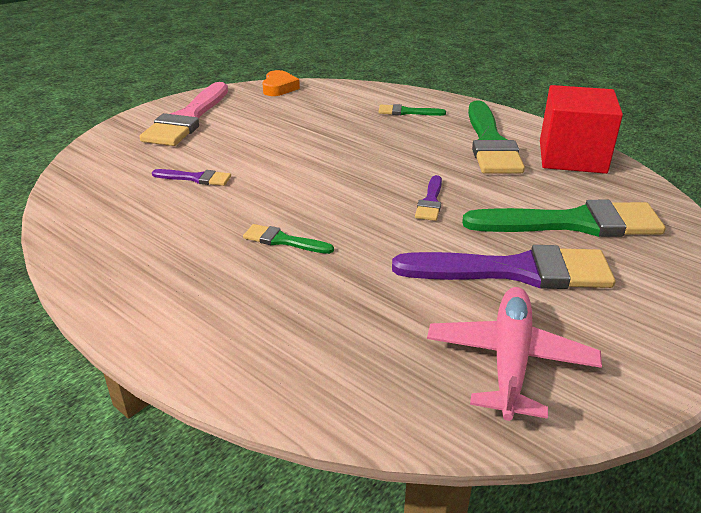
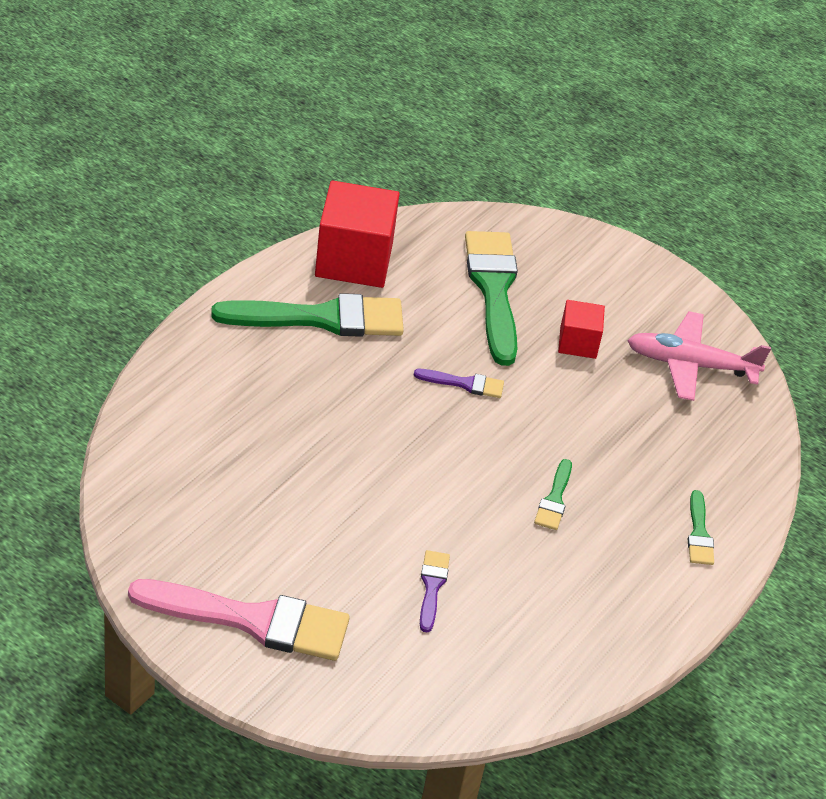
camera: 100 degrees left, 10 degrees up
(279, 88) = (130, 521): orange heart -> none
(407, 112) = (227, 382): green brush -> green brush (699, 533)
(514, 271) = (578, 343): purple brush -> red cube

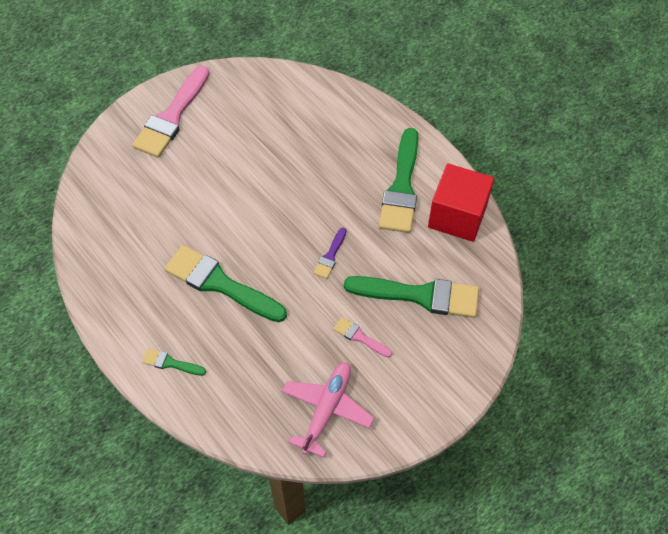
camera: 110 degrees right, 15 degrees up
(432, 587) = (170, 202): purple brush -> none
(554, 499) = (220, 284): green brush -> green brush, size x2.16
(578, 343) = (360, 337): red cube -> pink brush

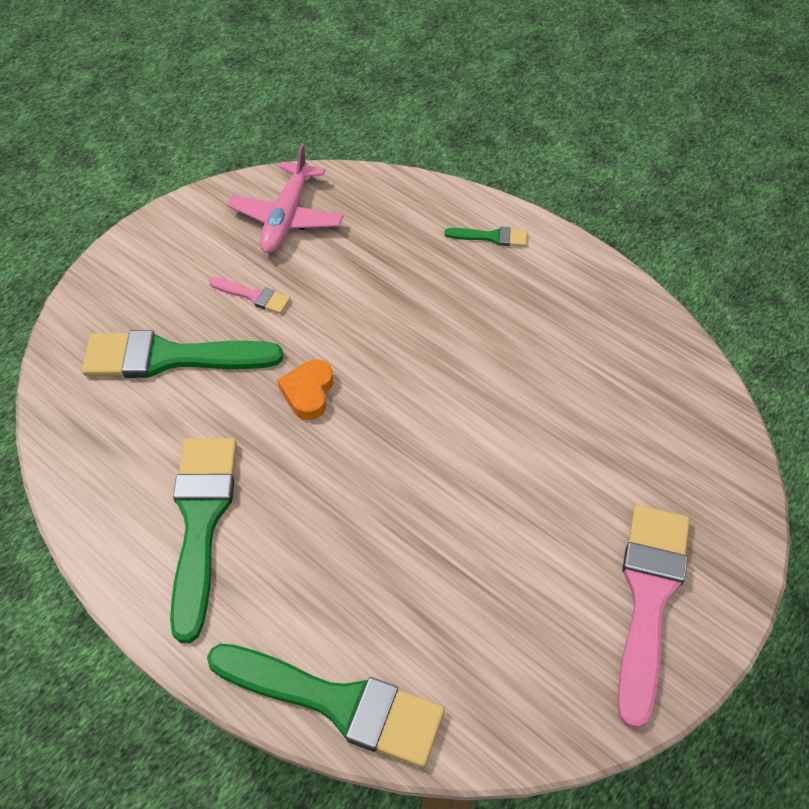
camera: 170 degrees right, 5 degrees down
(220, 284) = (460, 333): green brush -> green brush (337, 703)
(330, 256) = (308, 392): purple brush -> orange heart
(457, 216) = (106, 485): red cube -> none

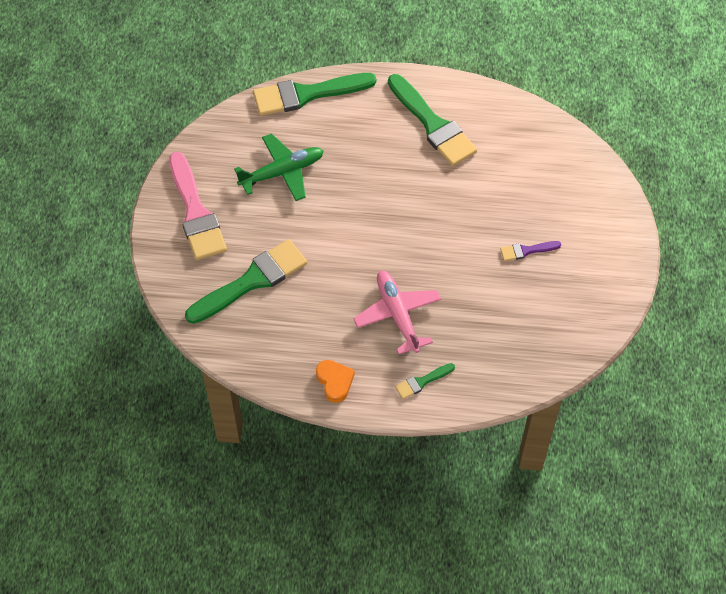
camera: 145 degrees right, 5 degrees up
(170, 357) = (532, 189): green brush -> green brush (252, 281)
(253, 296) = (526, 251): pink brush -> purple brush
(286, 217) = (561, 316): pink plane -> pink plane (397, 315)
(308, 392) = (441, 214): orange heart -> orange heart (335, 382)
(475, 584) = (282, 172): none -> green plane

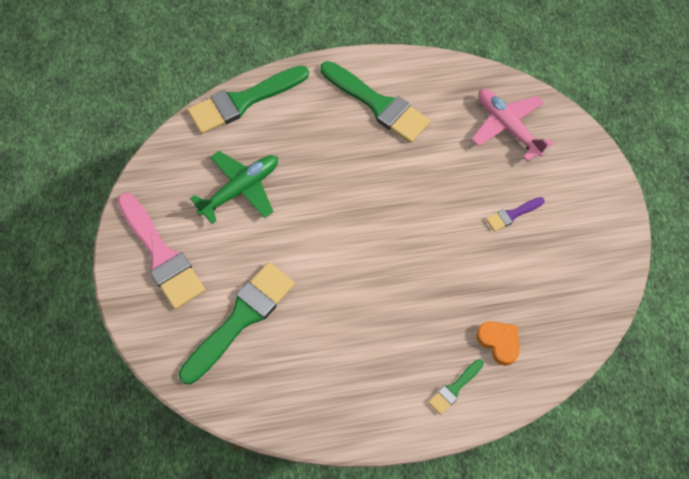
camera: 15 degrees left, 5 degrees up
(335, 382) = (363, 413): orange heart -> orange heart (499, 342)
(397, 315) = (405, 318): pink plane -> pink plane (507, 127)

